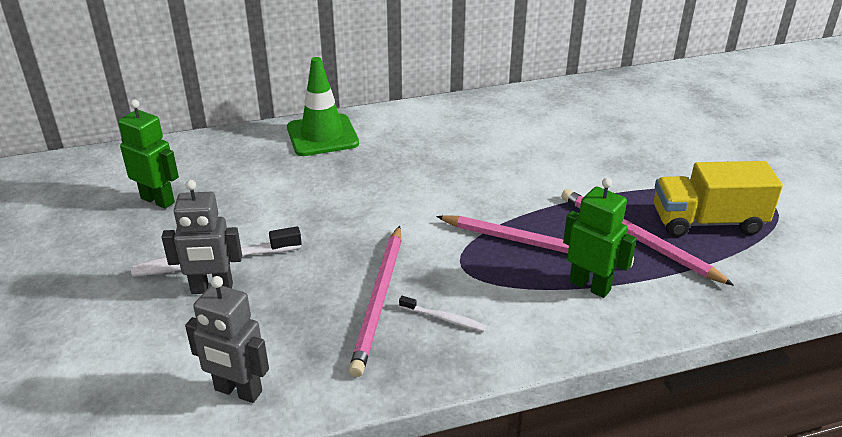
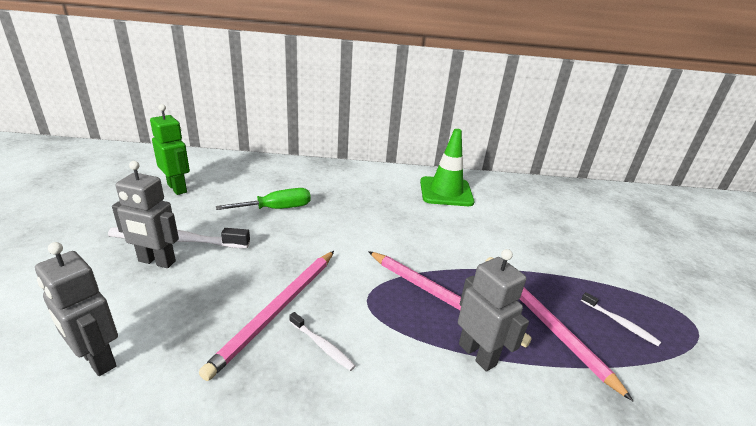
camera: 15 degrees right, 5 degrees down
(300, 194) = (277, 209): none -> green screwdriver
(322, 135) = (322, 173): green traffic cone -> green traffic cone (446, 192)
(590, 286) = (477, 354): green robot -> grey robot
(707, 222) = (620, 323): yellow truck -> white toothbrush

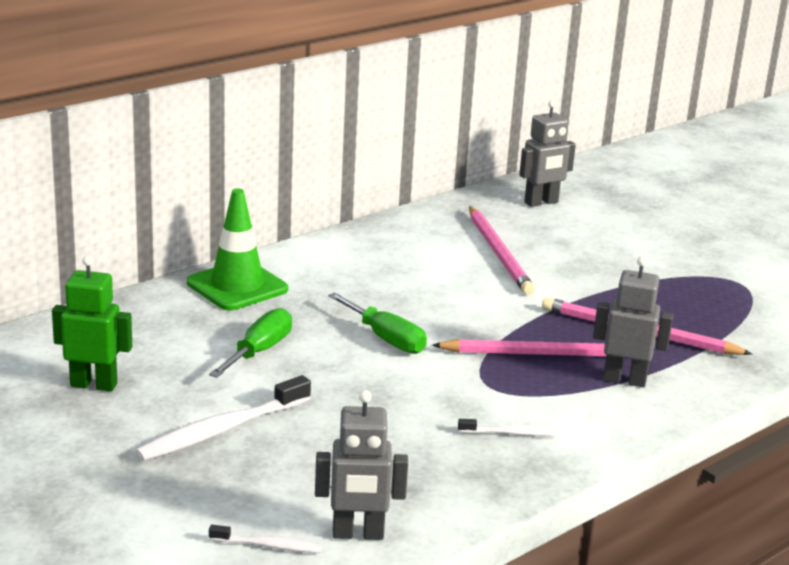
camera: 40 degrees left, 5 degrees down
(156, 261) = (244, 455): grey robot -> grey robot (541, 202)
(277, 310) = (432, 431): pink pencil -> pink pencil (499, 253)
(354, 235) = (386, 338): none -> green screwdriver
(446, 192) = (402, 251): green traffic cone -> green traffic cone (237, 286)
(620, 323) = (692, 307): white toothbrush -> white toothbrush (268, 545)

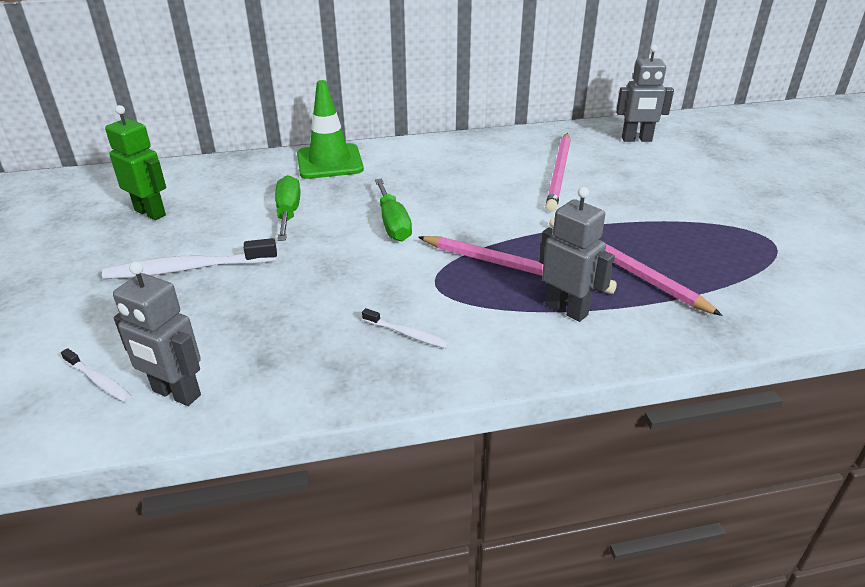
camera: 30 degrees right, 10 degrees up
(259, 351) = (288, 213): green screwdriver -> green screwdriver turned 60 degrees counterclockwise

